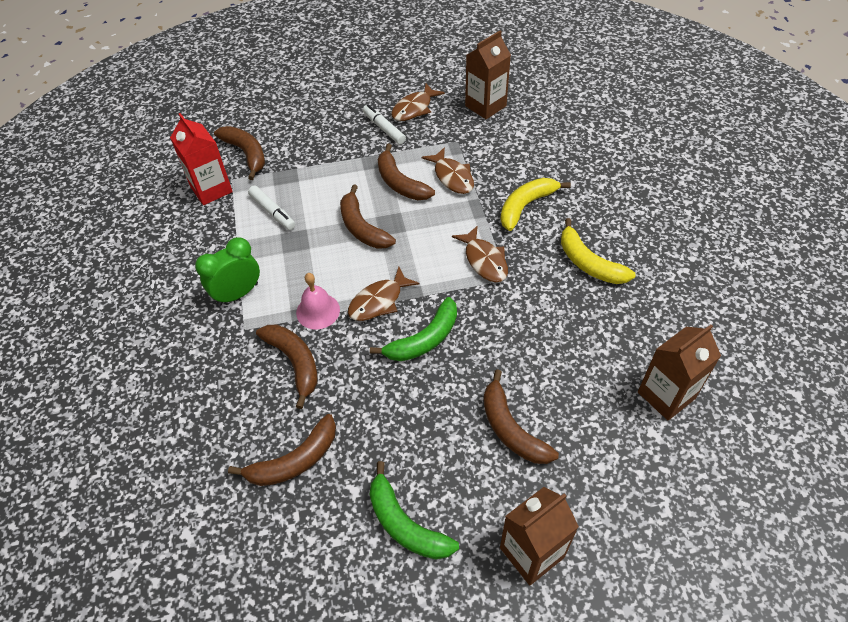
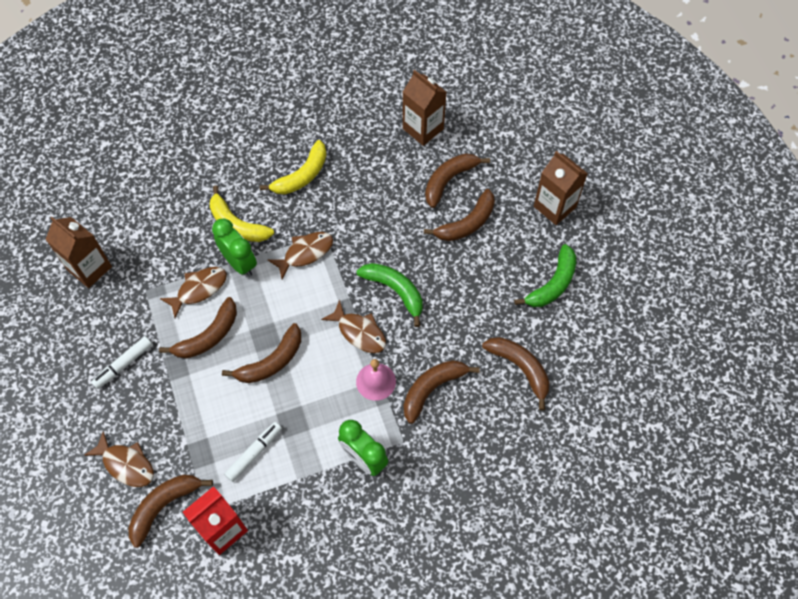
camera: 100 degrees left, 10 degrees up
(414, 108) = (90, 338): brown fish -> brown fish (126, 464)
(478, 207) = (239, 263): none -> green clock
(580, 416) = (449, 180): none -> brown banana

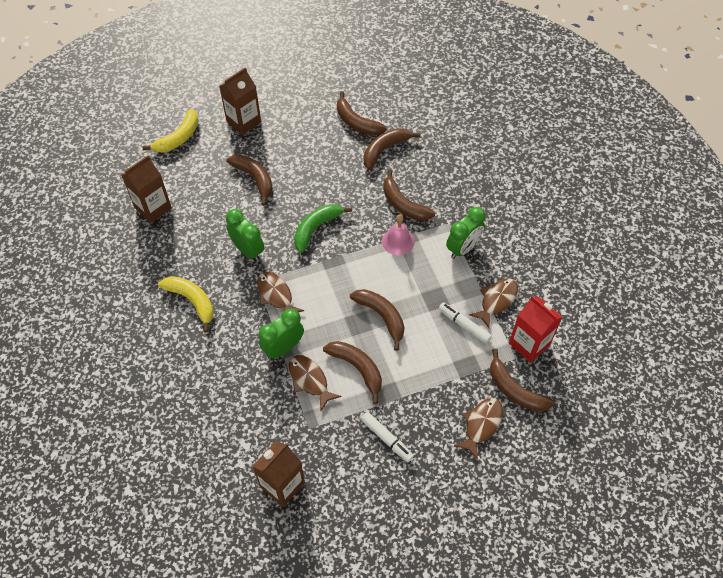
camera: 90 degrees left, 5 degrees down
(237, 224) = (241, 353): yellow banana -> yellow banana (179, 138)
(359, 332) = (354, 253): brown fish -> brown fish (496, 301)
(365, 223) = (248, 250): none -> green clock
(449, 180) = (210, 190): brown banana -> brown banana (356, 122)
(552, 284) = (313, 127): green banana -> none

